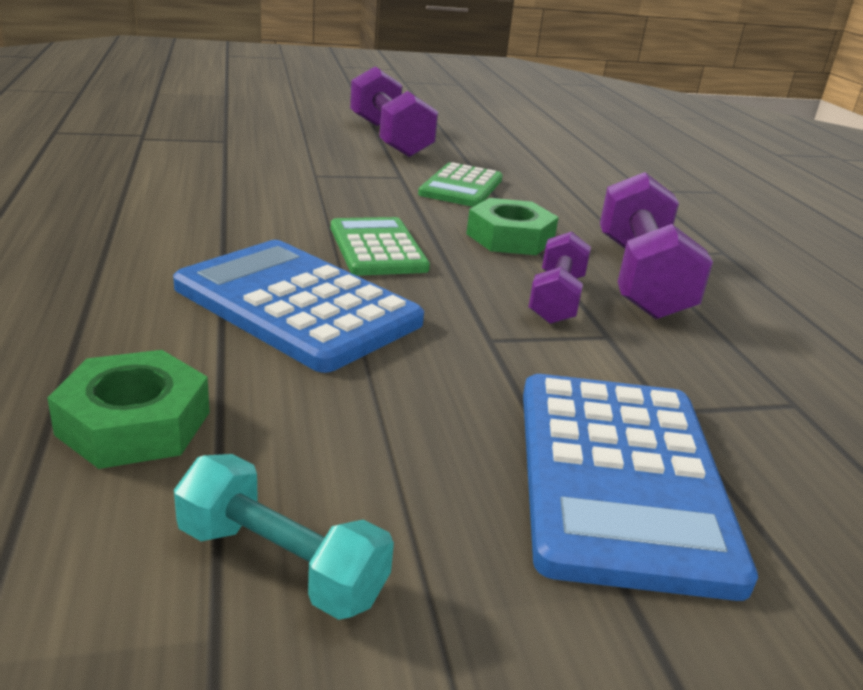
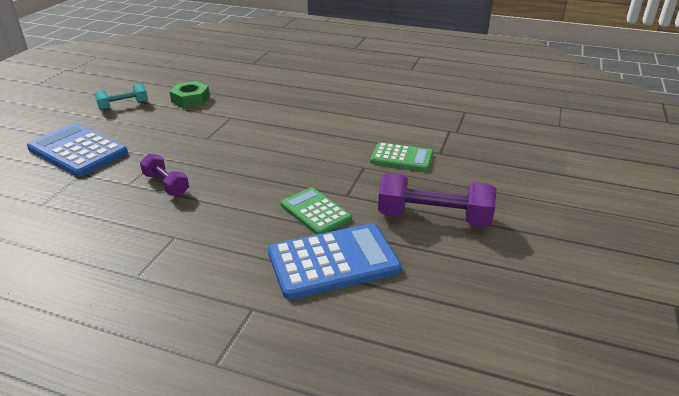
camera: 125 degrees right, 5 degrees up
(297, 305) = (224, 130): blue calculator -> blue calculator (333, 261)
(377, 248) = (255, 158): green calculator -> green calculator (401, 158)
(510, 238) = (232, 199): green nut -> none
(640, 278) = (152, 220): purple dumbbell -> none

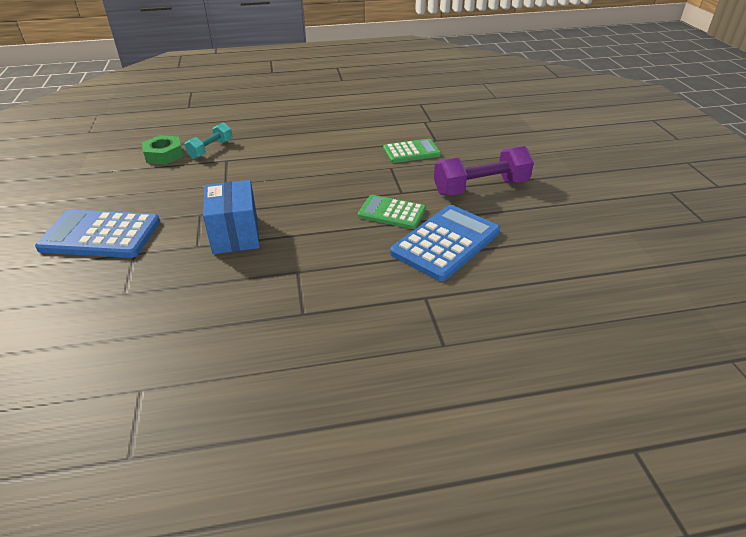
camera: 30 degrees left, 5 degrees up
(123, 105) = (96, 179): turquoise dumbbell -> turquoise dumbbell (211, 149)
(166, 184) = (235, 234): purple dumbbell -> blue box

